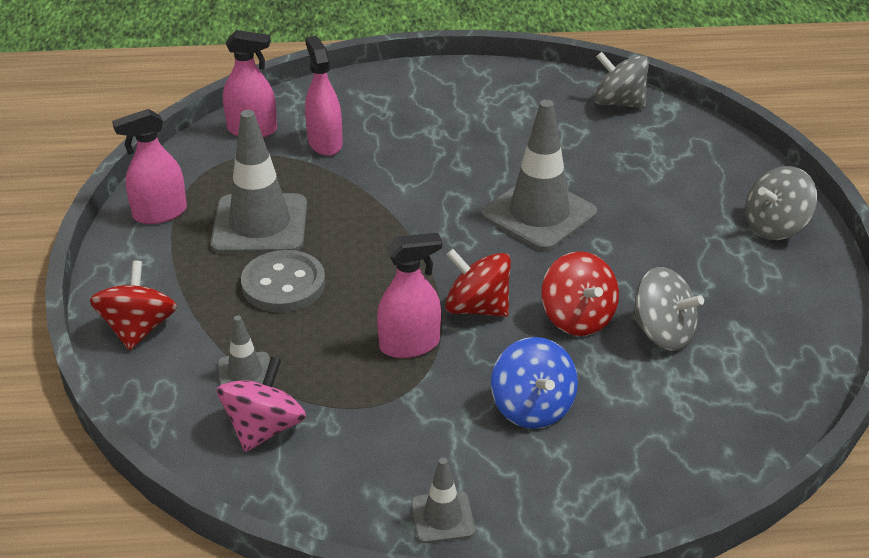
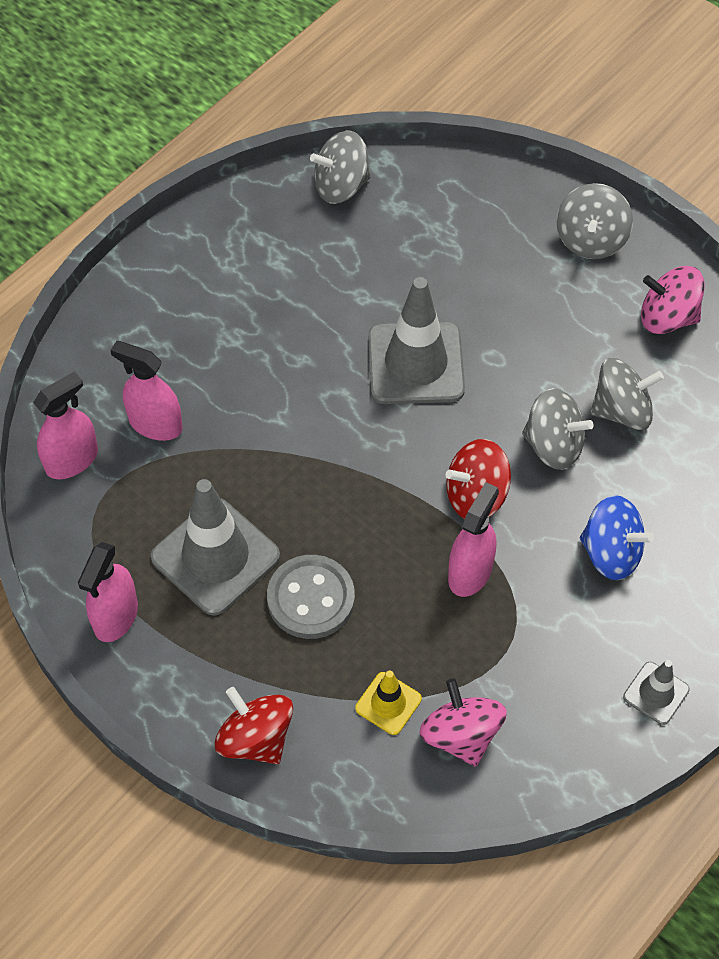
camera: 45 degrees left, 20 degrees up
(245, 374) = (388, 703): grey traffic cone -> yellow traffic cone
(577, 318) = (553, 445): red spinning top -> grey spinning top
(780, 304) = (667, 317): none -> pink spinning top

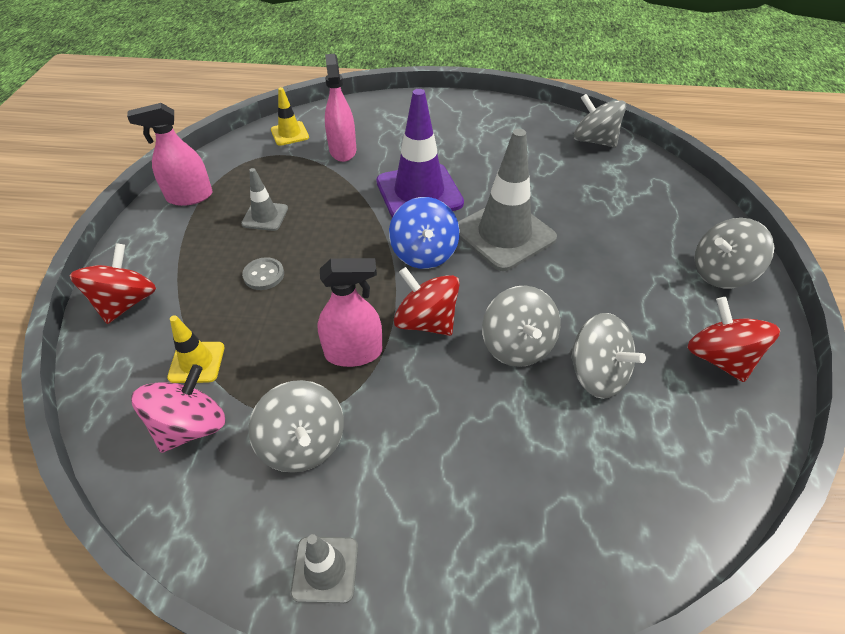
camera: 55 degrees right, 10 degrees down
(72, 460) = (289, 134): pink spray bottle -> yellow traffic cone
(215, 557) = (265, 216): grey traffic cone -> grey traffic cone, size x0.50
(293, 395) = (419, 192): none -> purple traffic cone
(311, 598) = (264, 275): grey button -> grey button, size x0.55
(538, 657) = (303, 443): none -> grey spinning top
(611, 552) = (451, 442): blue spinning top -> blue spinning top (424, 253)
(667, 317) = (719, 358): pink spinning top -> red spinning top

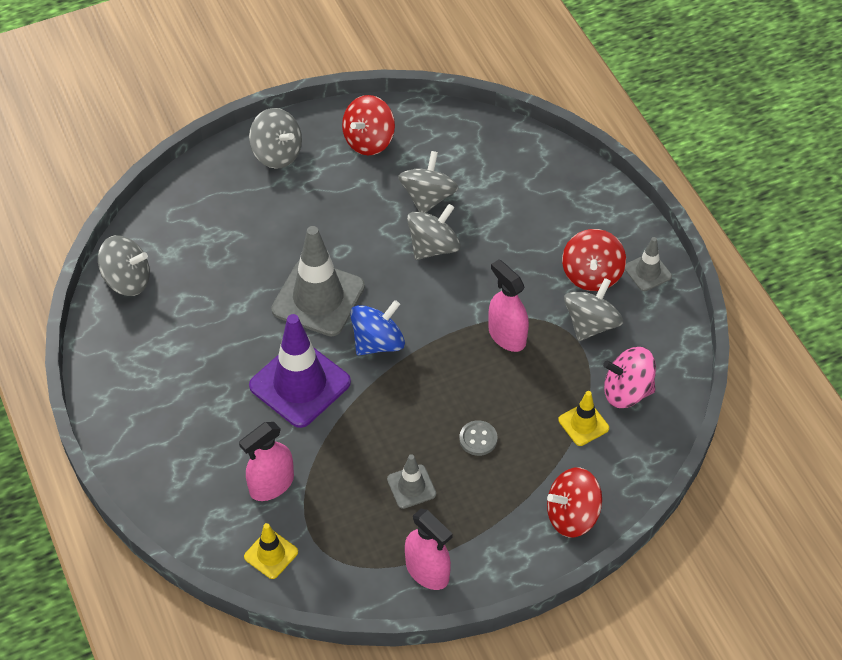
camera: 120 degrees left, 5 degrees up
(426, 321) = (448, 307): red spinning top -> red spinning top (592, 274)
(594, 141) = (127, 280): grey spinning top -> grey spinning top turned 90 degrees counterclockwise

